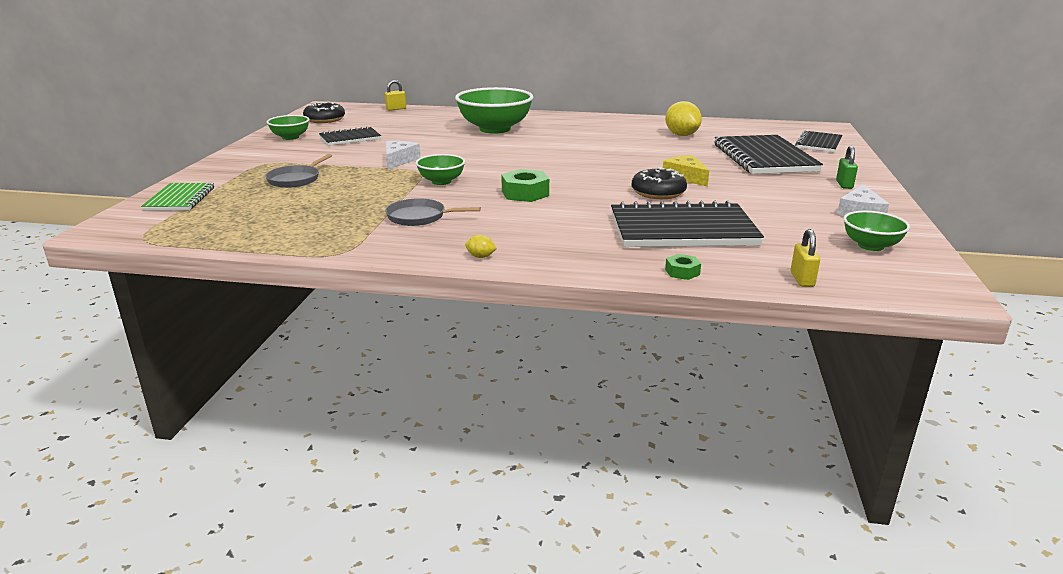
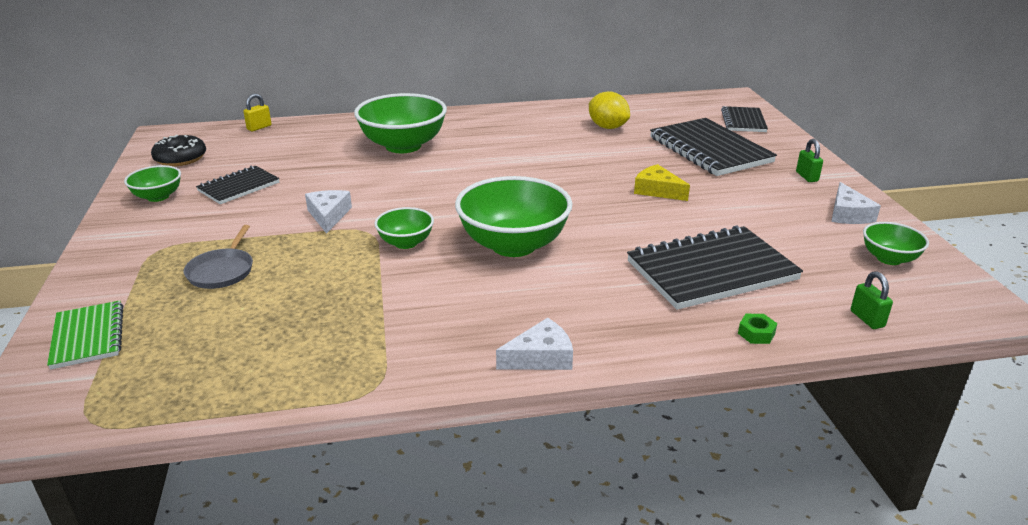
camera: 20 degrees left, 5 degrees up
(419, 217) = (424, 307): grey pan -> none
(481, 257) = (541, 357): yellow lemon -> white cheese
(525, 193) = (513, 245): green nut -> green bowl
(658, 192) = (648, 219): black donut -> none
(802, 279) = (867, 319): yellow padlock -> green padlock

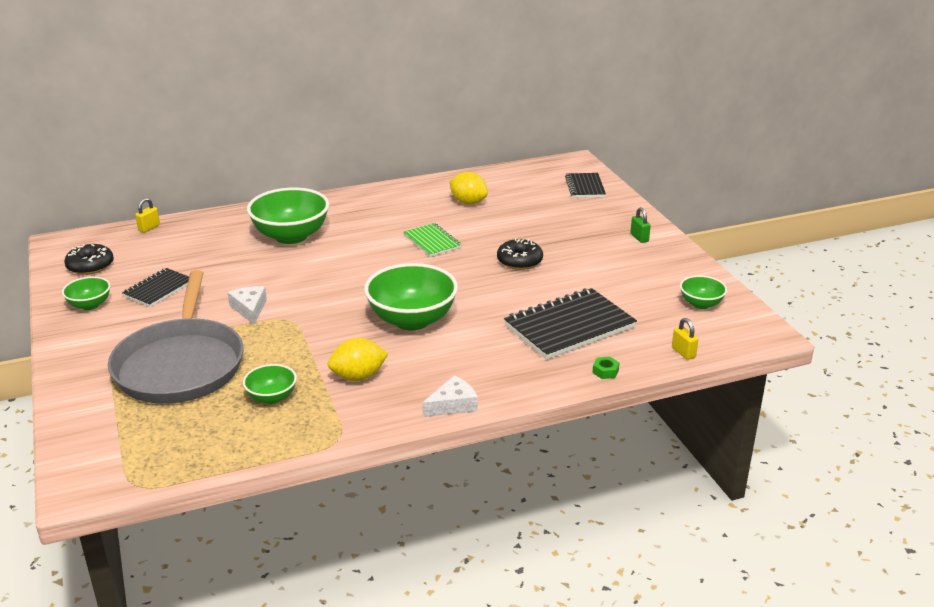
camera: 10 degrees left, 0 degrees up
(88, 336) = (98, 427): green notebook -> green notebook (432, 242)
(222, 271) = (180, 365): grey pan -> grey pan, size x2.43
(406, 243) = (323, 326): green bowl -> green bowl (272, 397)
(428, 307) = (358, 377): none -> yellow lemon
(657, 190) = (519, 261): yellow cheese -> black donut
(709, 150) = (558, 218): black notebook -> none
(848, 214) = (671, 269): white cheese -> none
(867, 319) = (683, 352): green padlock -> yellow padlock

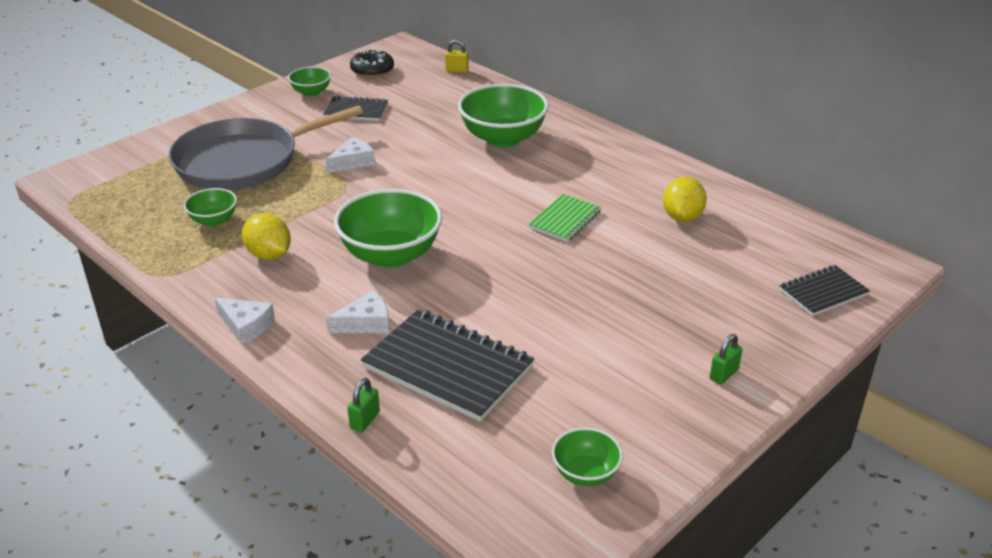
camera: 65 degrees right, 5 degrees up
(492, 349) = (366, 323): none -> white cheese
(519, 261) = (573, 291): black donut -> none
(605, 371) = (365, 420): green nut -> green padlock
(683, 352) = (446, 481): yellow padlock -> none

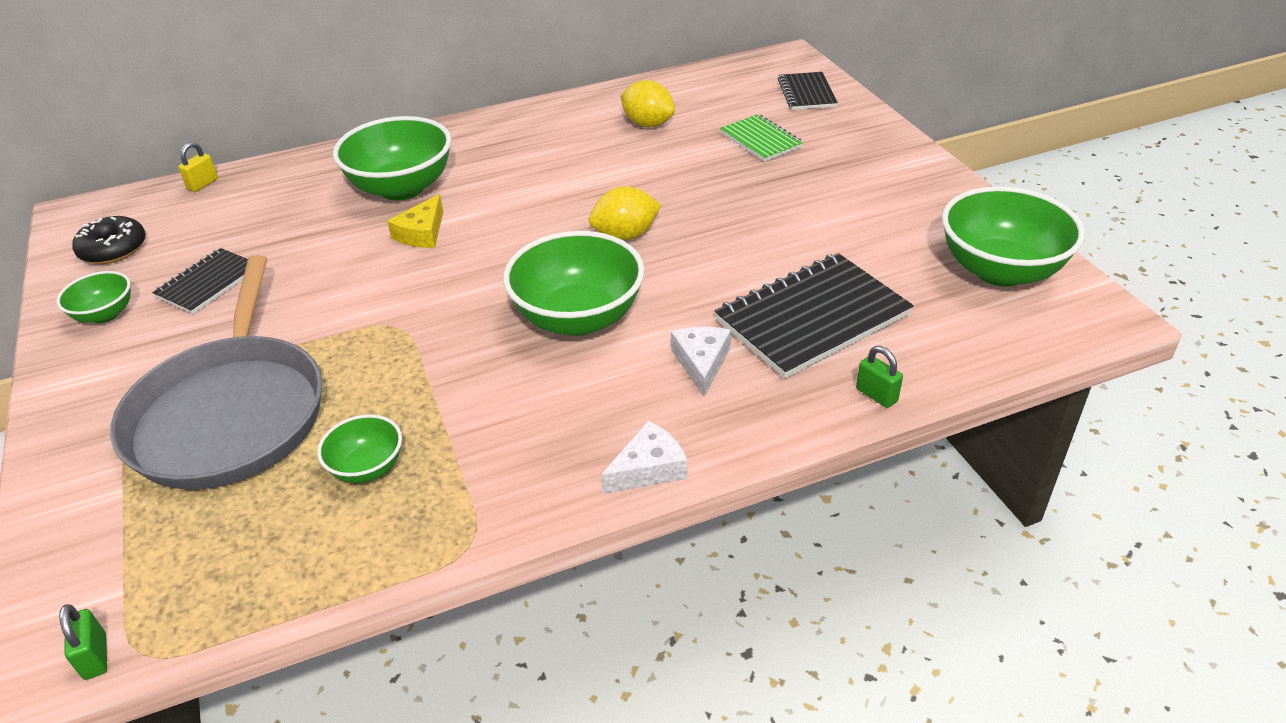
camera: 65 degrees left, 5 degrees up
(269, 255) = (500, 423): yellow lemon -> yellow lemon (625, 235)
(353, 162) = (339, 310): white cheese -> none
(453, 163) = (422, 233): none -> yellow cheese
(565, 220) = (601, 187): green notebook -> green notebook (761, 140)
(585, 473) = (1000, 270): green bowl -> green bowl, size x1.95
(723, 374) = (893, 167): green padlock -> green padlock (95, 657)

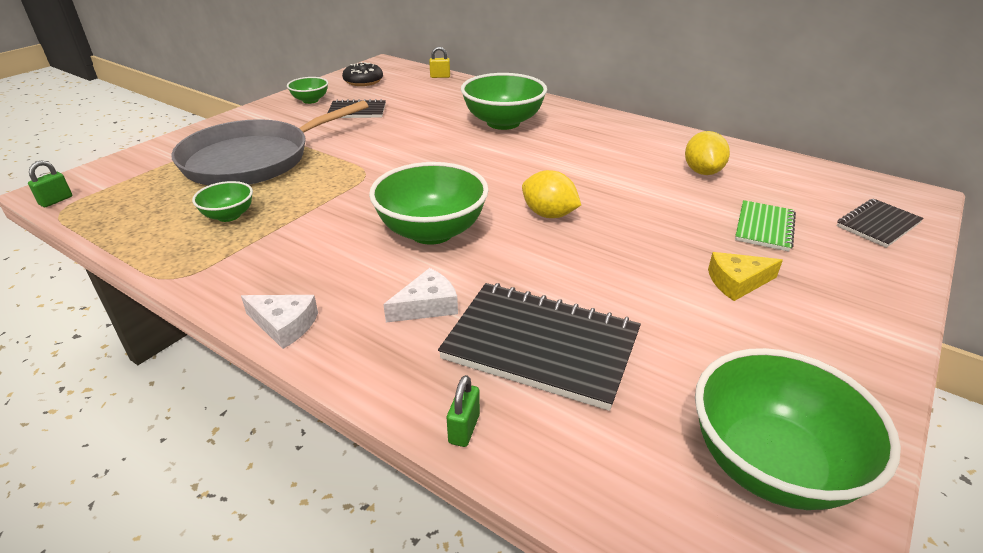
camera: 55 degrees right, 5 degrees down
(422, 233) = (465, 145): yellow cheese -> yellow cheese (737, 282)

